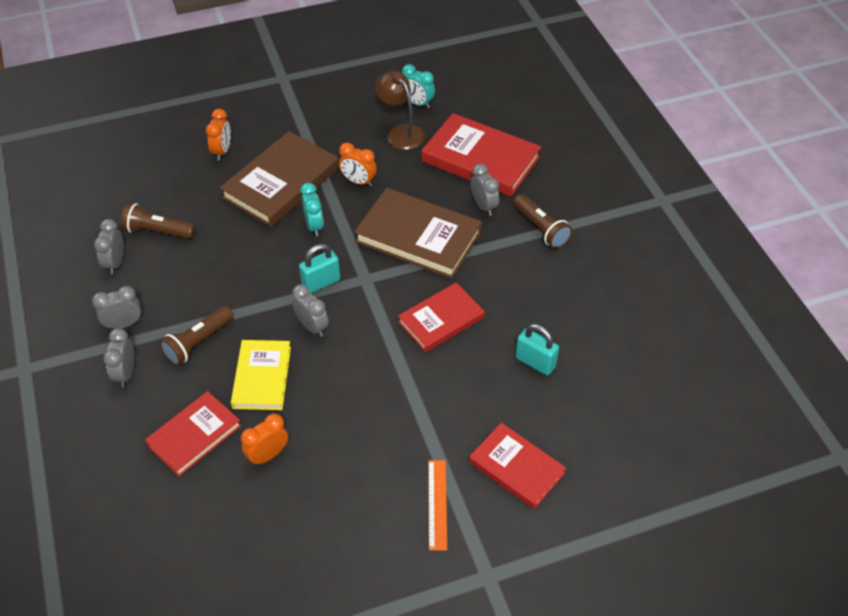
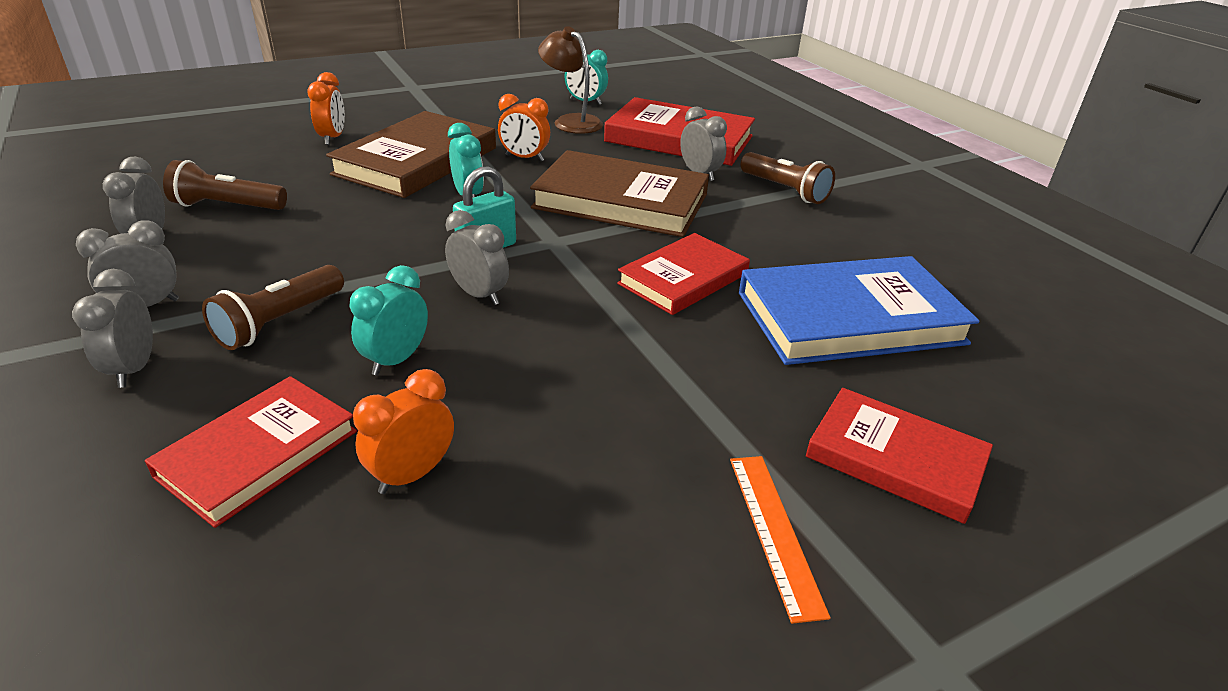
camera: 10 degrees left, 15 degrees down
(262, 377) = (396, 360): yellow book -> turquoise clock
(535, 362) = (849, 318): turquoise padlock -> blue book

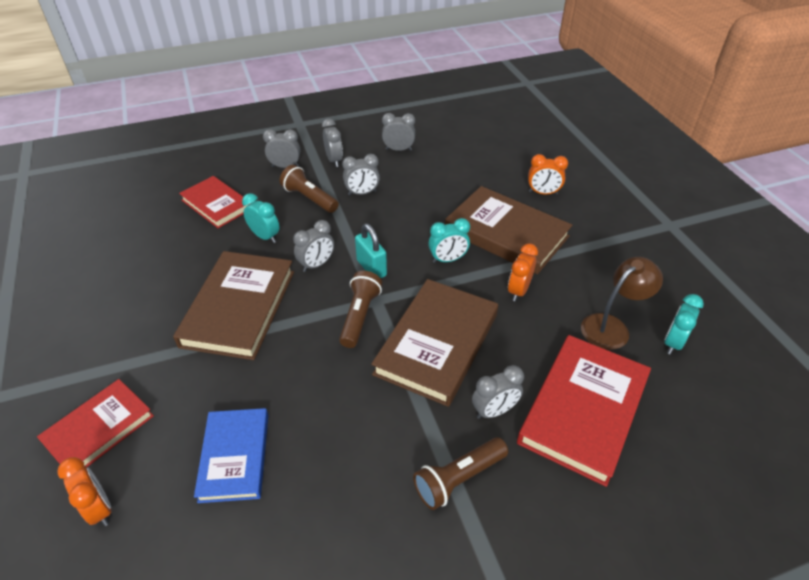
camera: 100 degrees right, 10 degrees up
(227, 206) = (435, 166): brown flashlight -> brown flashlight (360, 316)
(282, 267) = (362, 193): none -> grey clock
(412, 474) = (183, 245): orange clock -> orange clock (99, 508)
(593, 359) = (239, 308): none -> brown book
(683, 278) = (312, 364): red book -> none
(775, 531) = (86, 359): orange ruler -> none
(849, 318) = (234, 457): blue book -> blue book, size x0.63

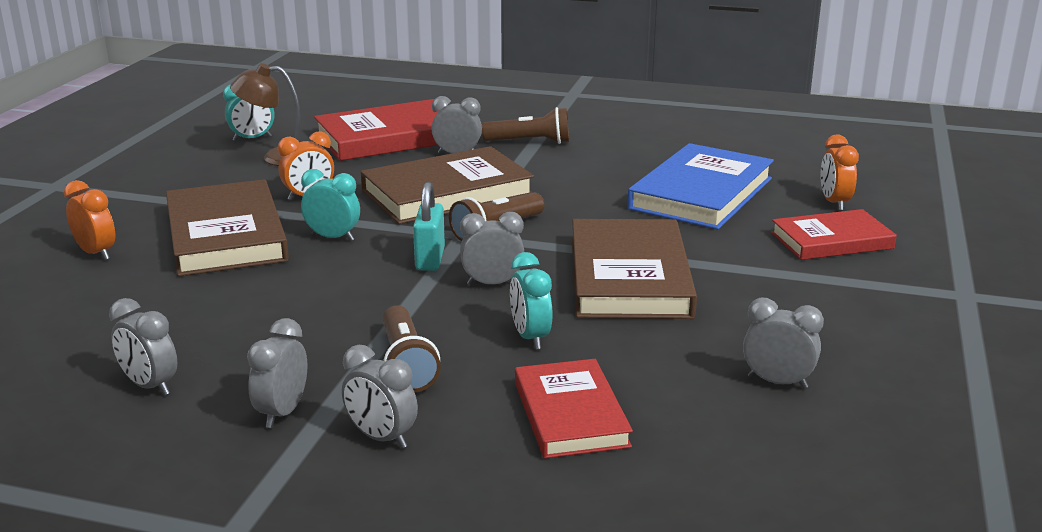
camera: 145 degrees left, 20 degrees down
(234, 457) = (701, 193): blue book -> blue book, size x1.58
(239, 308) = (629, 277): brown book -> brown book turned 45 degrees counterclockwise
(362, 193) = (318, 341): grey clock -> grey clock (777, 382)

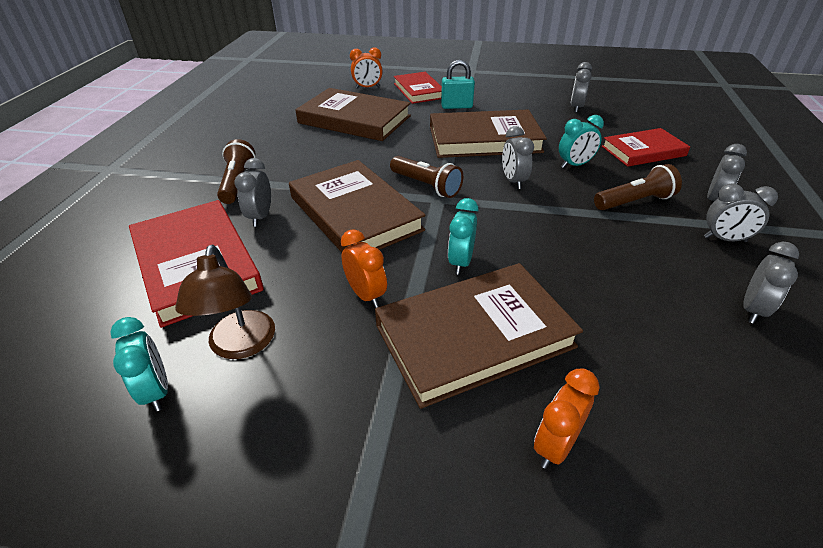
camera: 95 degrees left, 15 degrees up
(430, 259) = (485, 208): turquoise padlock -> turquoise padlock (456, 106)
(701, 193) = (354, 119): blue book -> brown book

